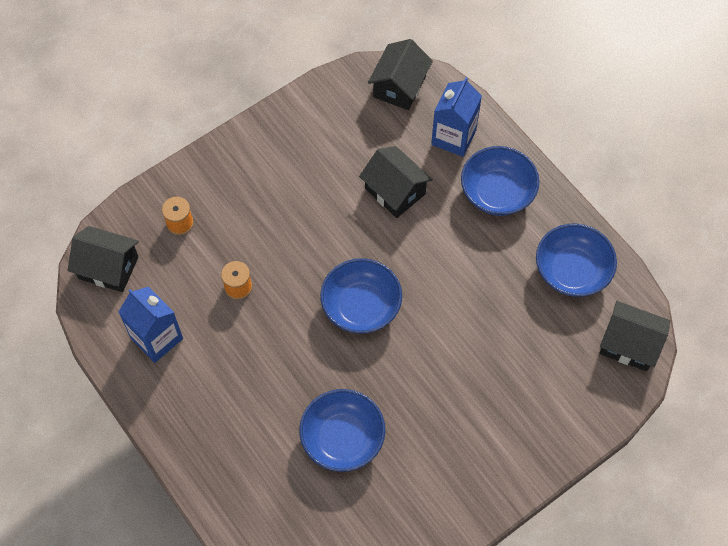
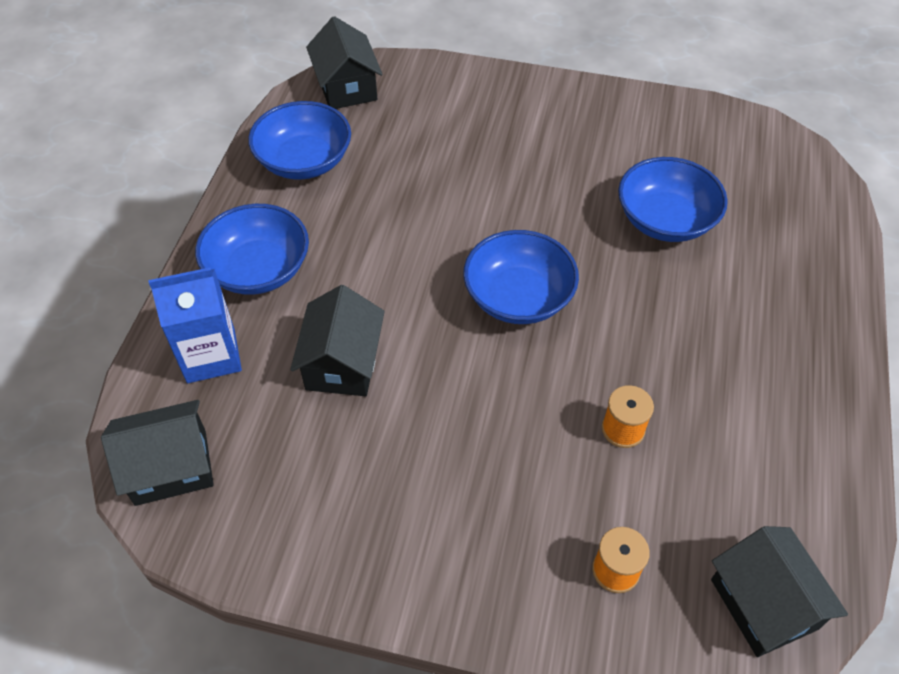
camera: 130 degrees left, 10 degrees down
(157, 338) = (773, 462): blue carton -> none

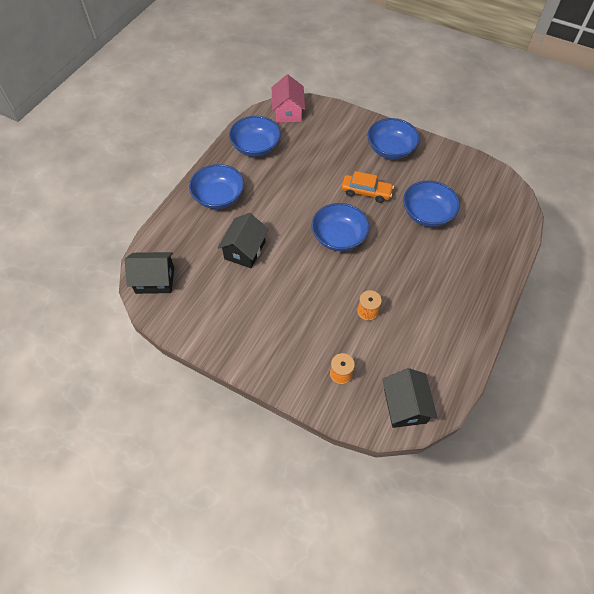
camera: 15 degrees right, 5 degrees up
(211, 355) = (186, 233): blue carton -> none
(346, 87) = (288, 112): black house -> pink house
(540, 203) = (366, 192): none -> orange car
(558, 118) = (390, 149): none -> blue bowl

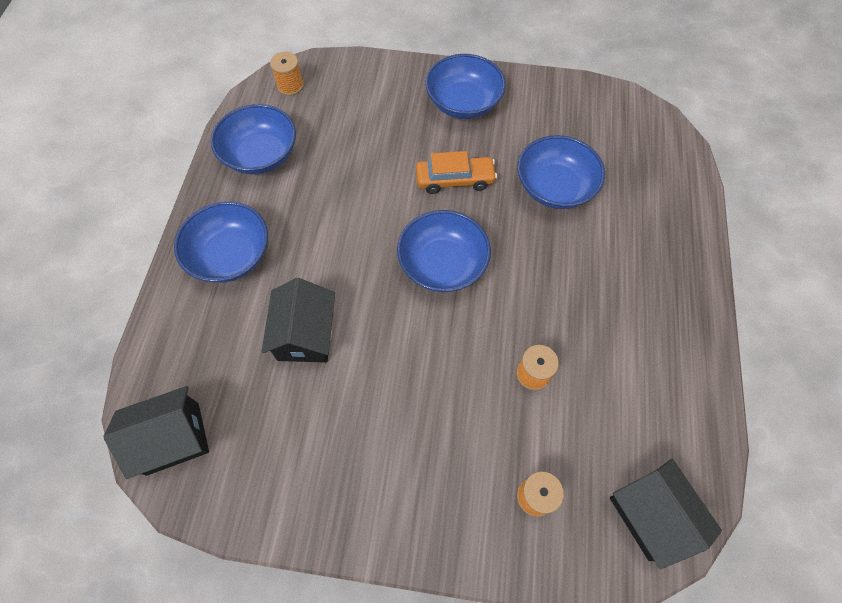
camera: 20 degrees left, 5 degrees up
(288, 112) = (290, 86): pink house -> orange spool

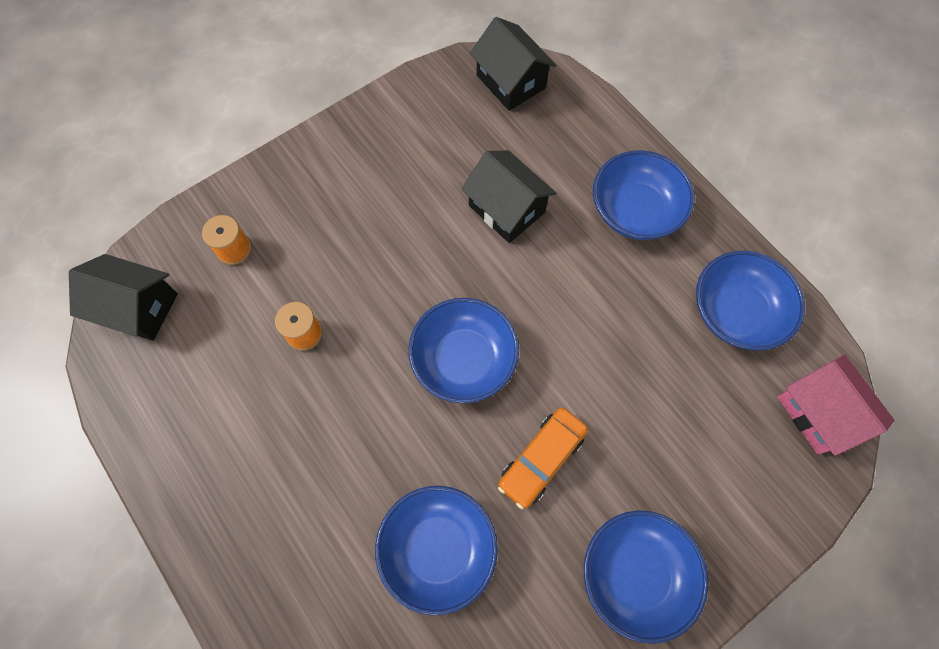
camera: 135 degrees right, 5 degrees up
(173, 438) = (510, 82): black house -> black house turned 60 degrees counterclockwise
(290, 86) = (819, 412): orange spool -> pink house

